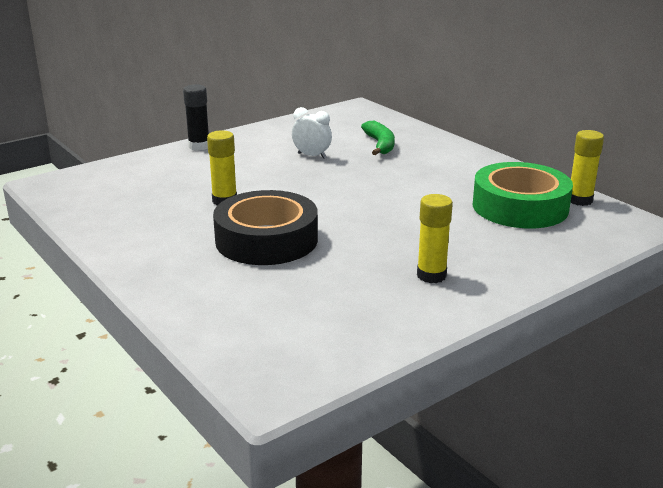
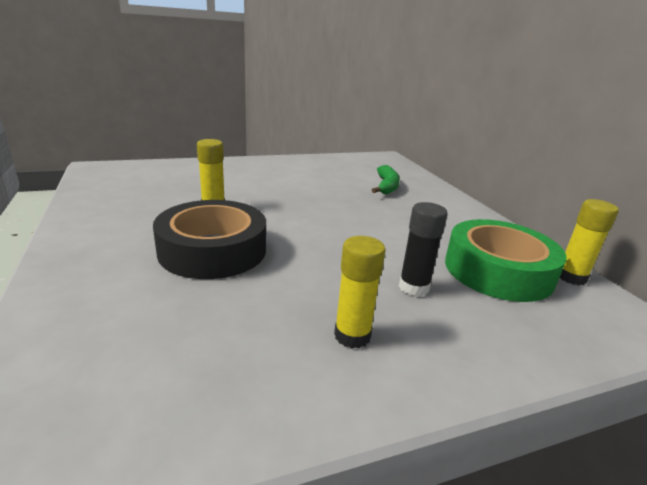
camera: 15 degrees right, 0 degrees up
(199, 146) = (238, 162): black glue stick -> black glue stick (413, 287)
(312, 156) = (321, 184): white clock -> none

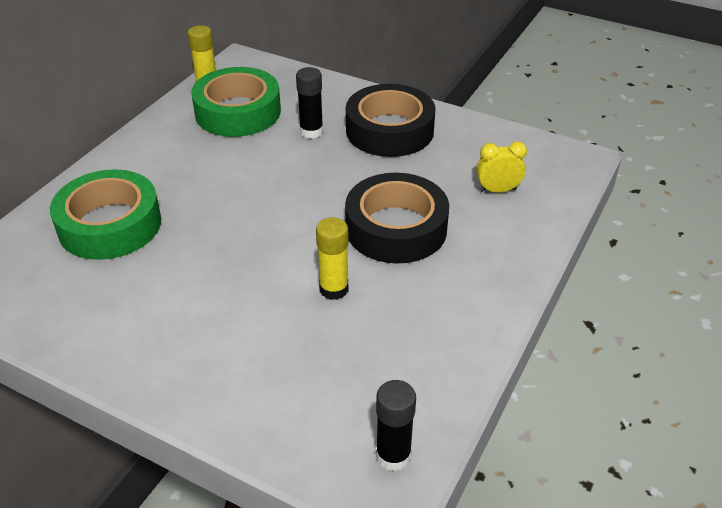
camera: 130 degrees left, 15 degrees up
(103, 174) = (393, 455): none -> black glue stick
(133, 331) = (497, 190): none -> yellow clock
(352, 336) = (389, 130): yellow glue stick -> black tape
(386, 186) = (110, 225): green banana -> green tape

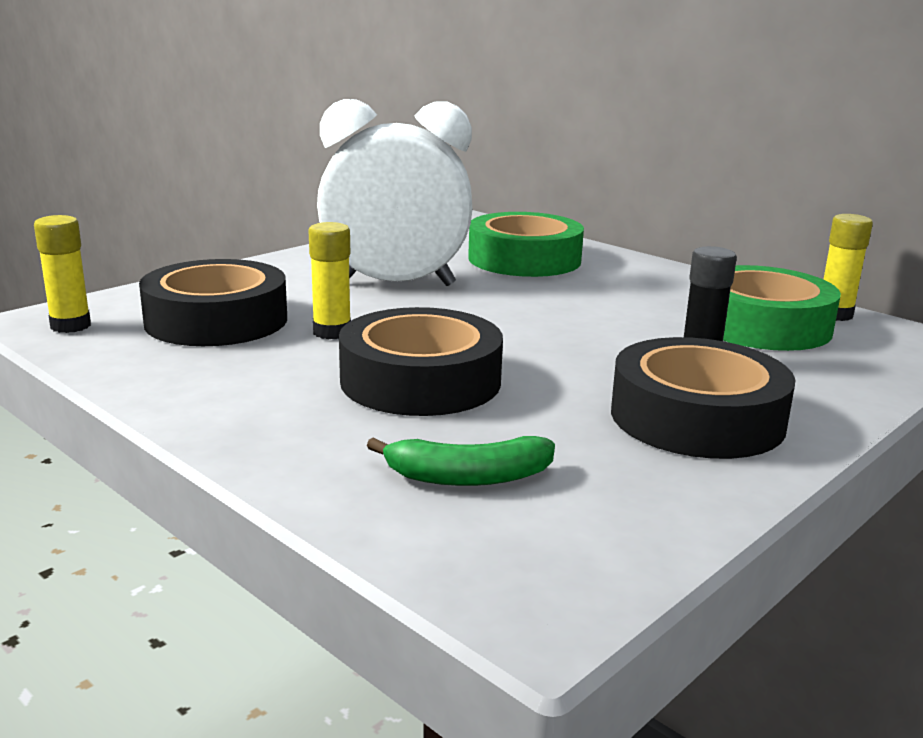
camera: 105 degrees right, 20 degrees down
(205, 284) = (395, 284): none -> white clock
(337, 364) = (216, 320): none -> black tape
(393, 455) = (70, 326): black glue stick -> yellow glue stick
(497, 190) = (467, 477): yellow clock -> green banana

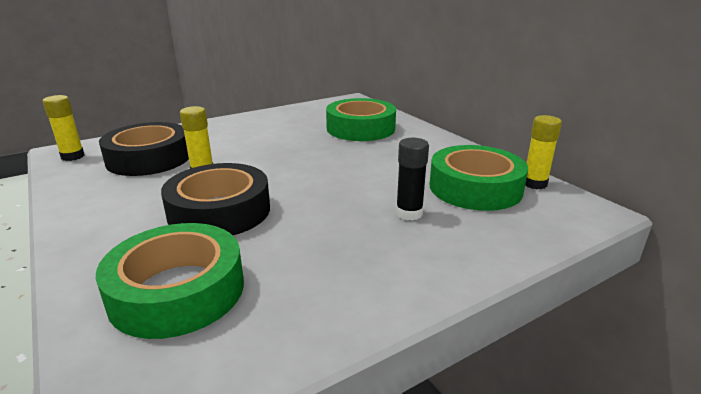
camera: 15 degrees right, 5 degrees up
(395, 284) = (269, 141): white clock -> none
(467, 477) = (177, 291): green banana -> green tape
(697, 417) = (369, 260): black tape -> none

